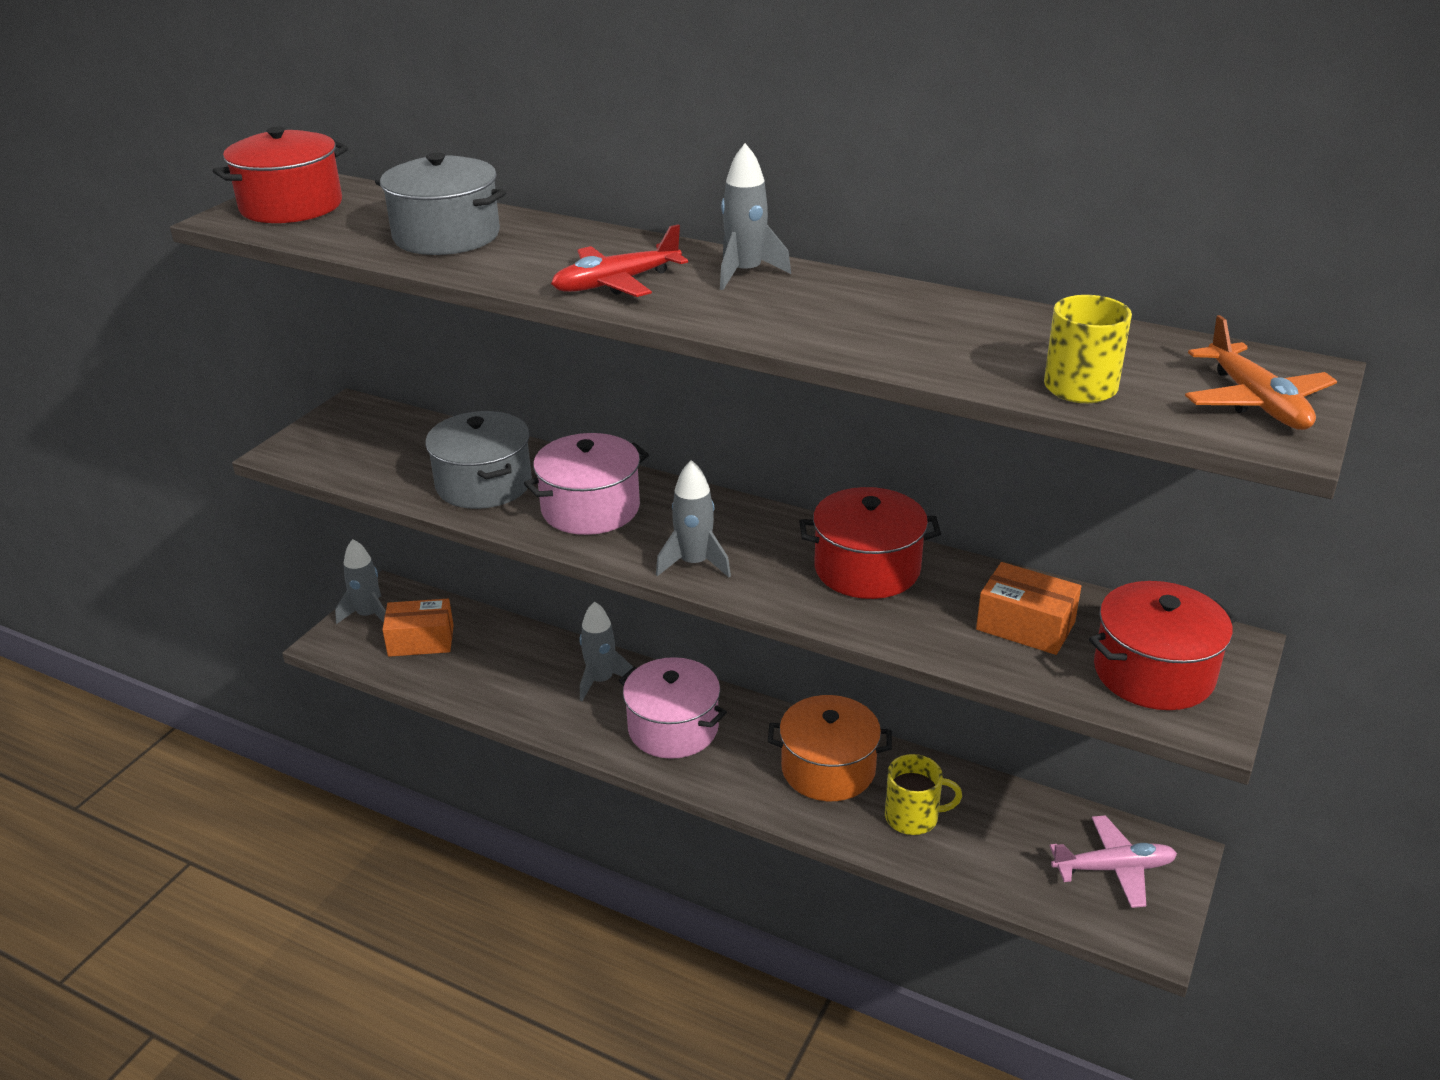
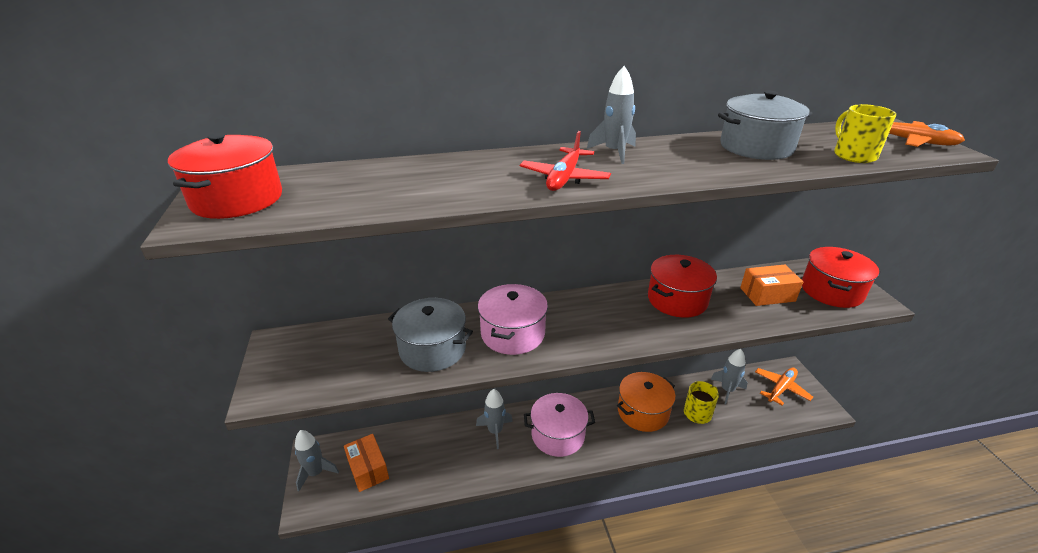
camera: 40 degrees left, 0 degrees up
(421, 641) = (368, 469): orange box -> orange box turned 75 degrees counterclockwise
(446, 236) = (401, 184): grey pot -> grey pot (756, 147)
(694, 563) = (606, 337): grey rocket -> grey rocket (727, 390)
(1113, 868) = (781, 388): pink plane -> orange plane

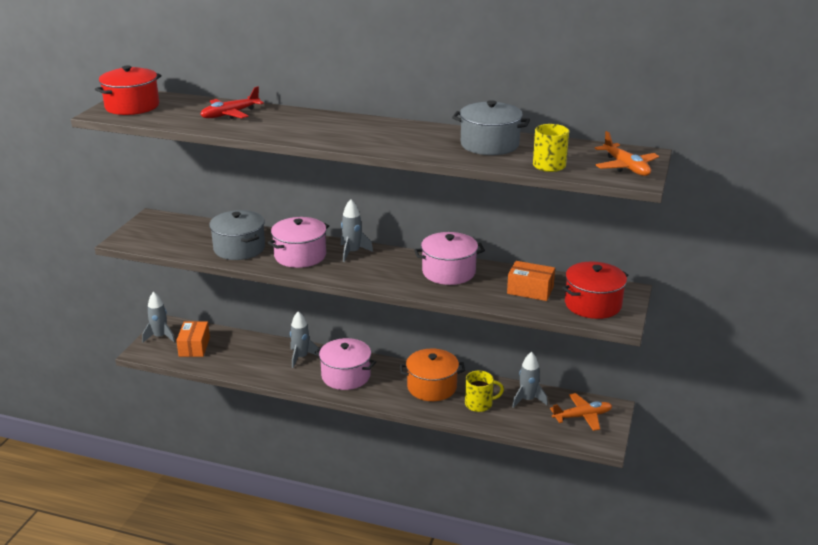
camera: 30 degrees right, 5 degrees down
(564, 178) = (319, 134): red plane -> red plane (230, 114)
(614, 152) = (381, 126): grey rocket -> grey rocket (352, 252)
(677, 300) = (448, 272): red pot -> pink pot

